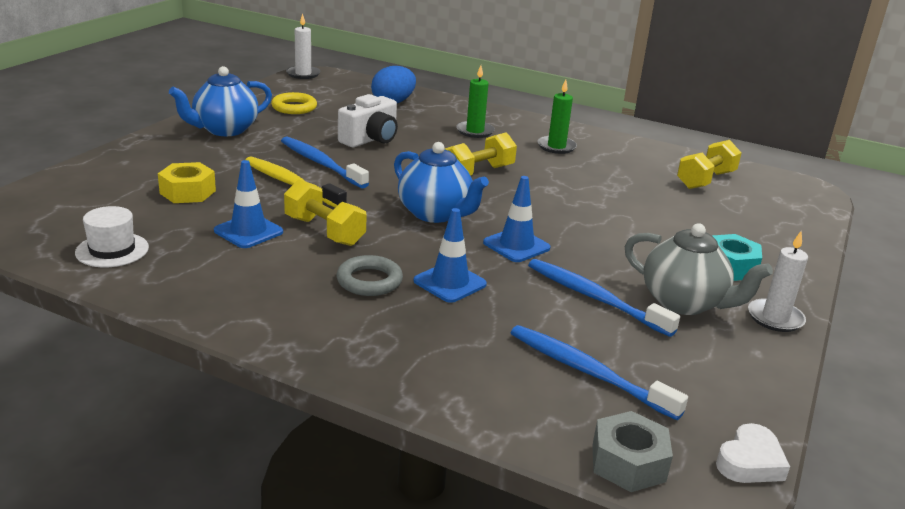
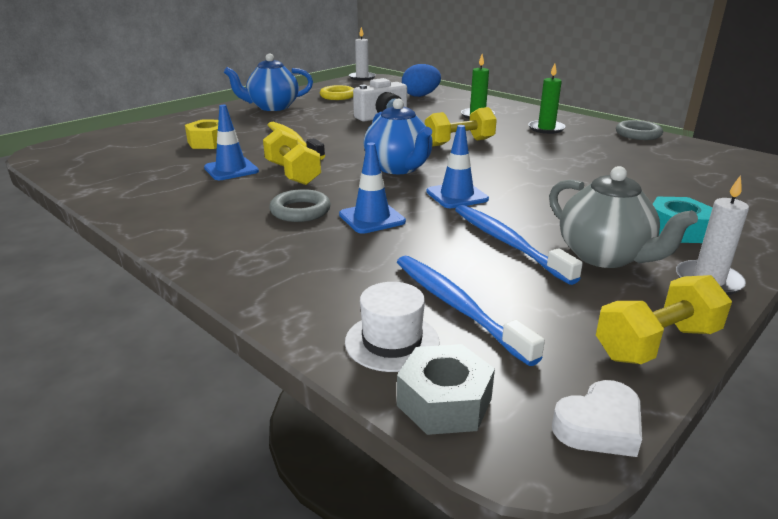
camera: 20 degrees right, 0 degrees up
(112, 250) = (118, 174): white hat -> white hat (392, 341)
(321, 163) = (328, 130): blue toothbrush -> none
(649, 149) = (638, 134): none -> grey ring
(705, 180) = (686, 159): yellow dumbbell -> yellow dumbbell (656, 343)

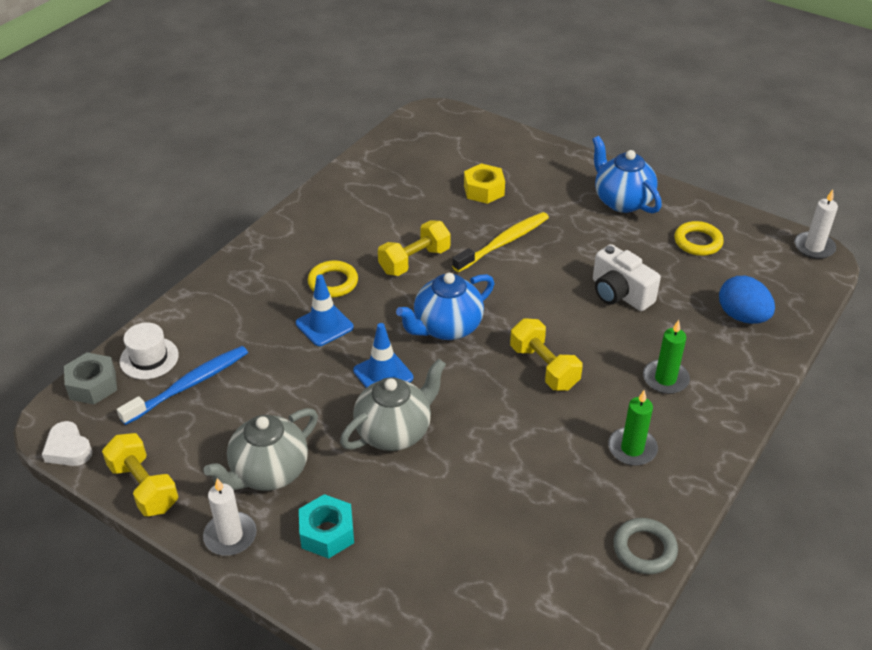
camera: 80 degrees right, 15 degrees up
(231, 169) = (415, 223): blue traffic cone -> none
(300, 211) = (333, 282): grey ring -> yellow ring
(507, 243) = (287, 411): blue toothbrush -> none
(536, 195) = (394, 432): none -> grey teapot

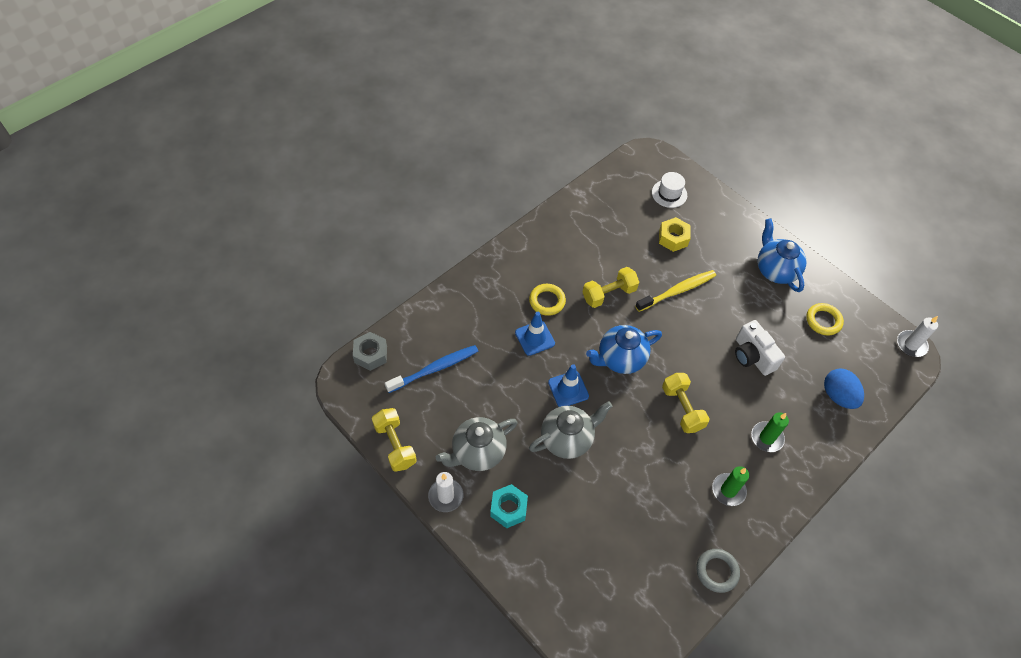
camera: 10 degrees right, 15 degrees up
(68, 449) = (349, 403): white heart -> none
(149, 358) = (410, 340): white hat -> white hat (669, 194)

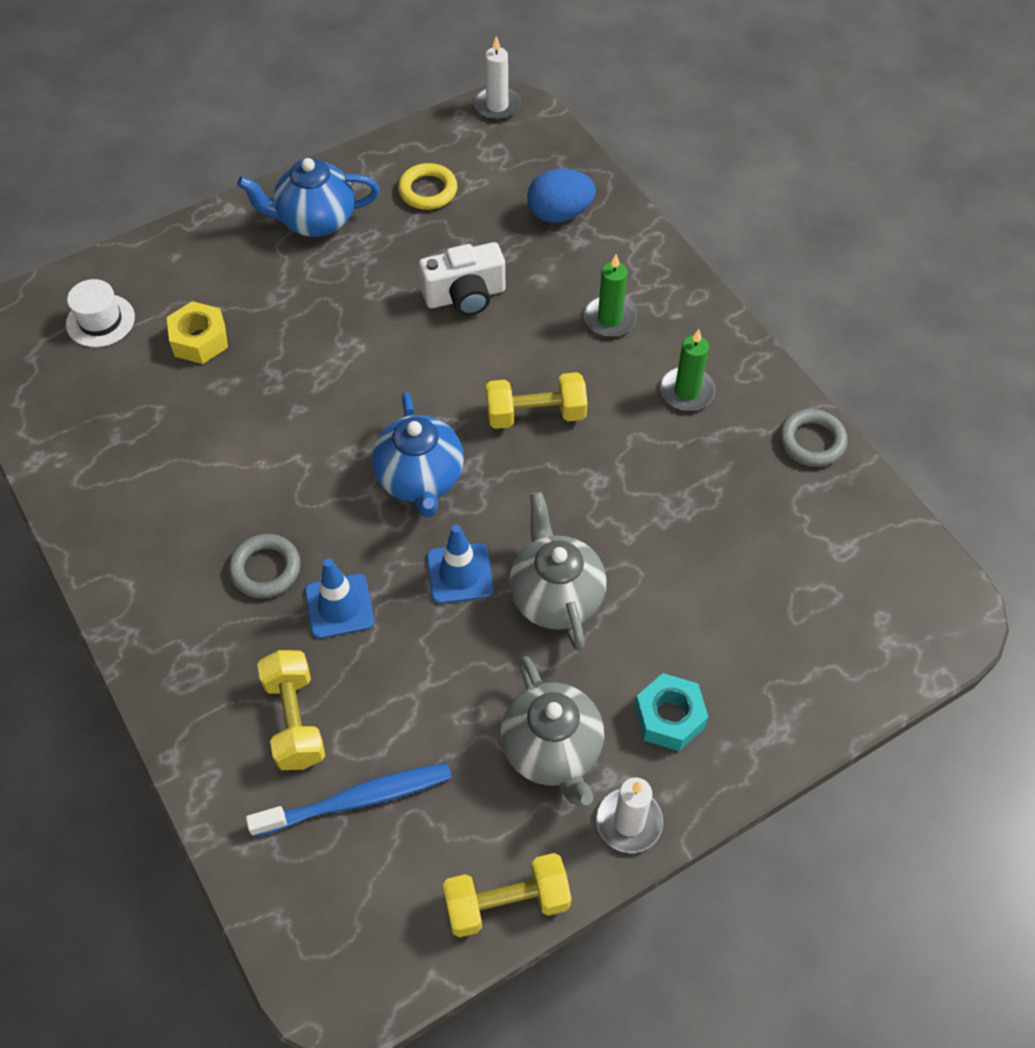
camera: 75 degrees left, 0 degrees up
(370, 354) = (288, 926): grey nut -> none
(435, 369) = (357, 800): blue toothbrush -> blue toothbrush turned 90 degrees clockwise
(547, 301) = (265, 569): yellow ring -> grey ring
(609, 294) = (283, 465): yellow dumbbell -> yellow dumbbell (294, 720)
(677, 291) = (311, 362): yellow toothbrush -> none

